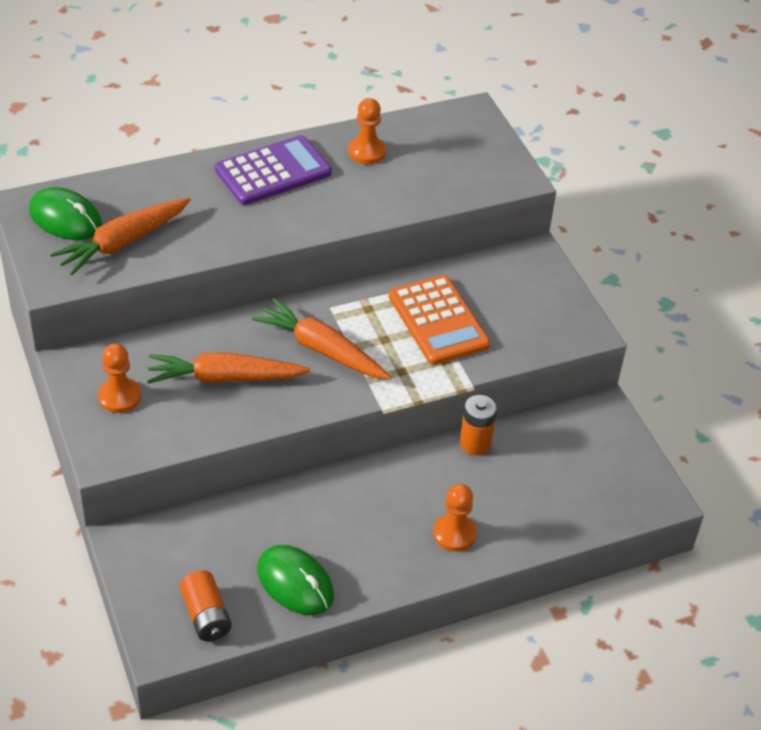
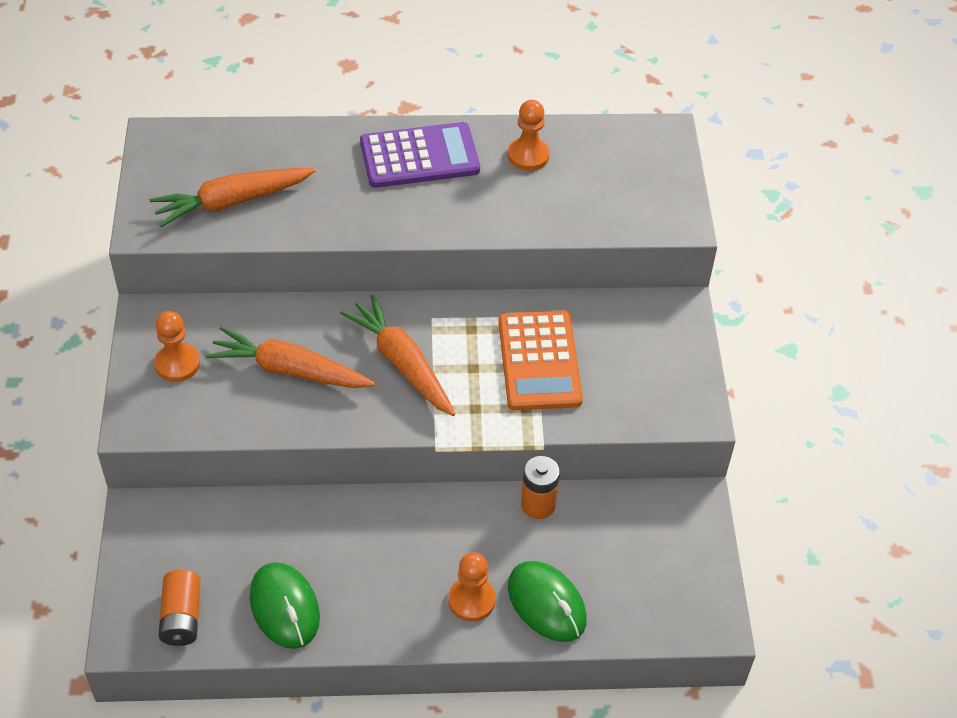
camera: 20 degrees right, 5 degrees up
(65, 219) = (187, 162): green mouse -> green mouse (546, 603)

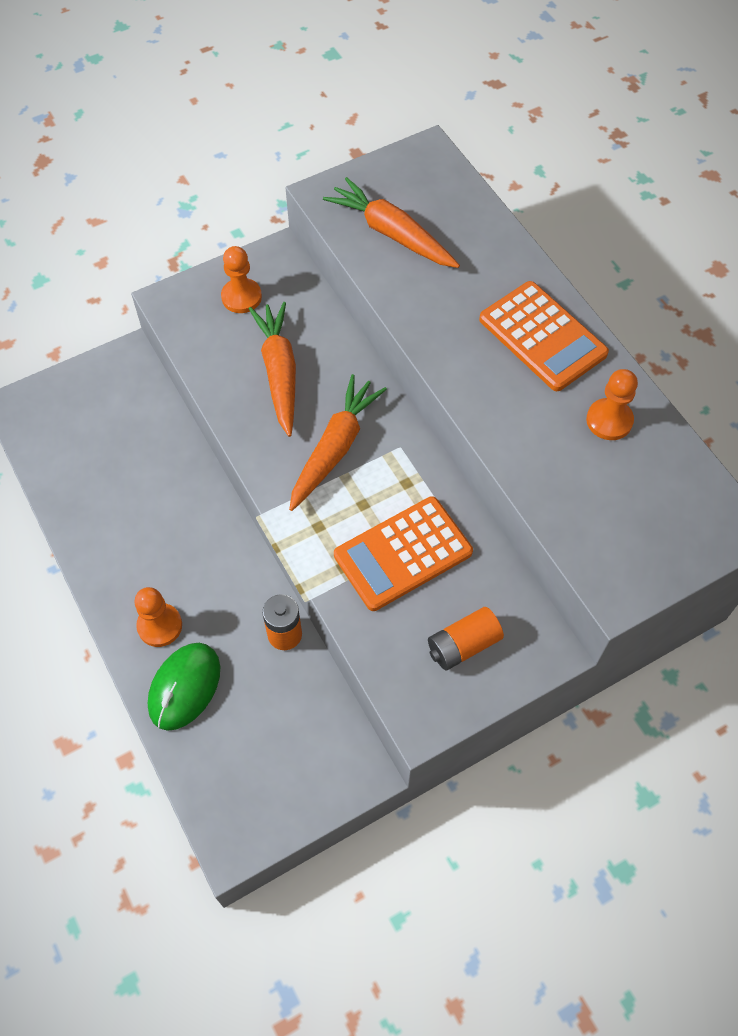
camera: 65 degrees right, 10 degrees up
(182, 617) = (50, 431): orange battery -> orange battery (463, 645)
(284, 607) = (89, 494): green mouse -> none
(419, 156) = (542, 336): purple calculator -> orange calculator

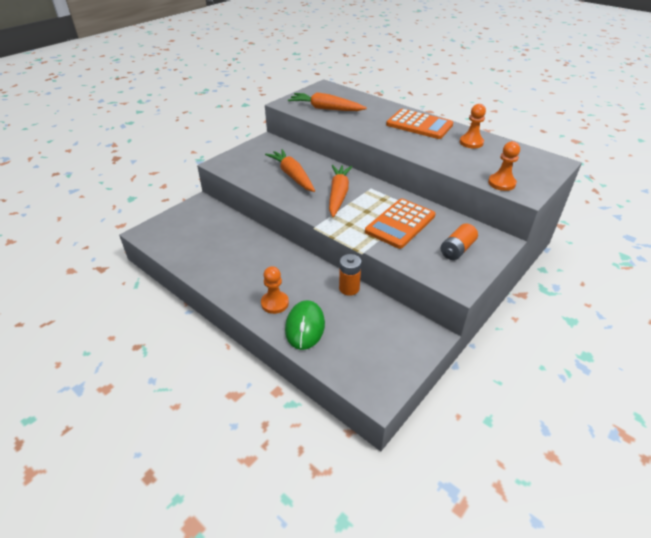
camera: 20 degrees left, 20 degrees down
(241, 297) = (257, 155): orange pawn -> orange pawn (501, 183)

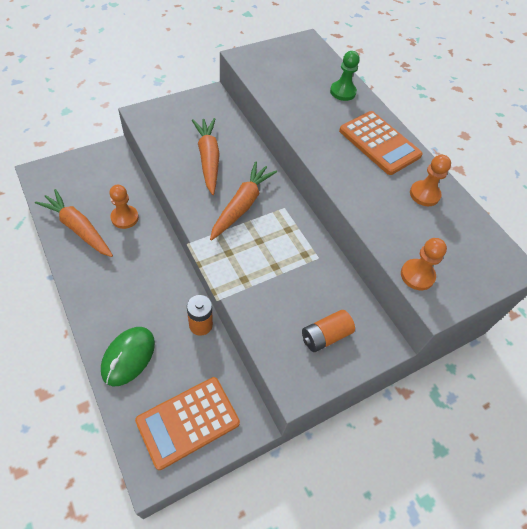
camera: 15 degrees right, 15 degrees up
(275, 303) = (115, 314): orange pawn -> orange pawn (124, 218)
(326, 109) = (284, 80): orange carrot -> orange carrot (78, 228)
(372, 105) = (343, 92): none -> green pawn
(400, 224) = (285, 273): orange calculator -> orange calculator (188, 422)

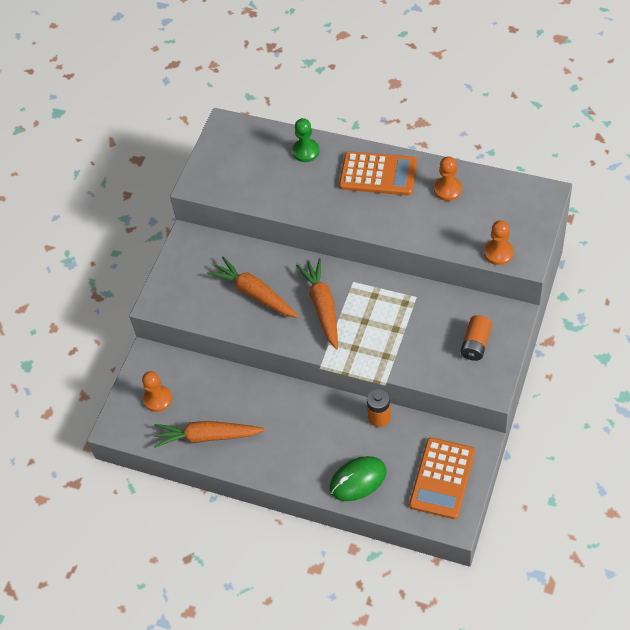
camera: 30 degrees left, 0 degrees up
(124, 218) = (230, 398): orange pawn -> orange pawn (157, 399)
(128, 356) = (358, 480): green mouse -> green mouse turned 75 degrees clockwise

